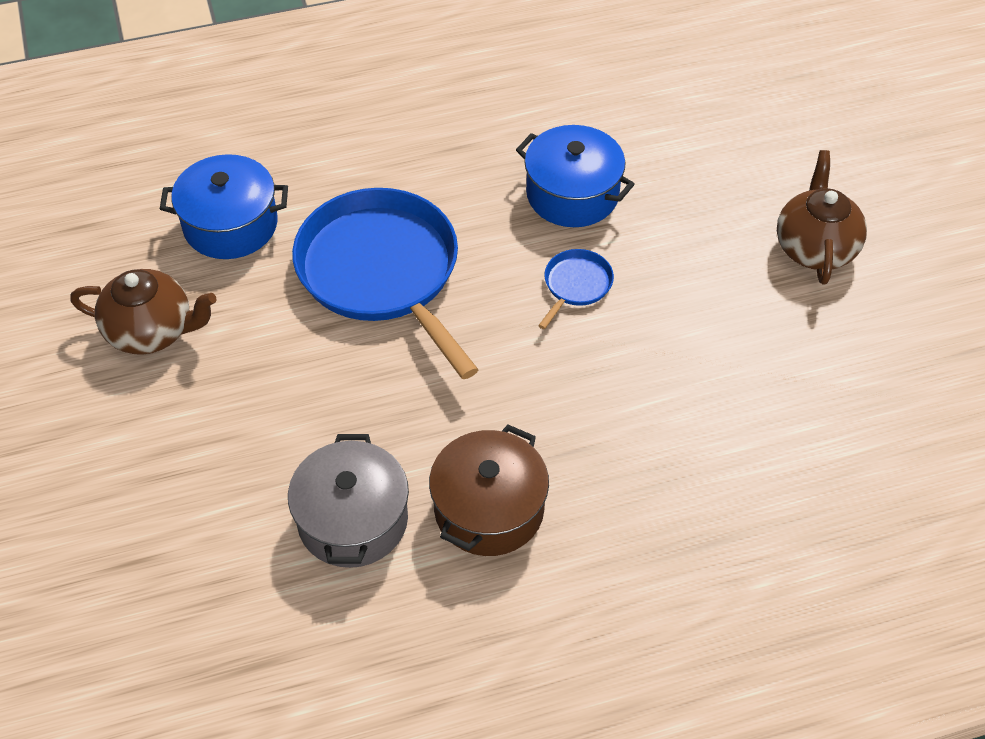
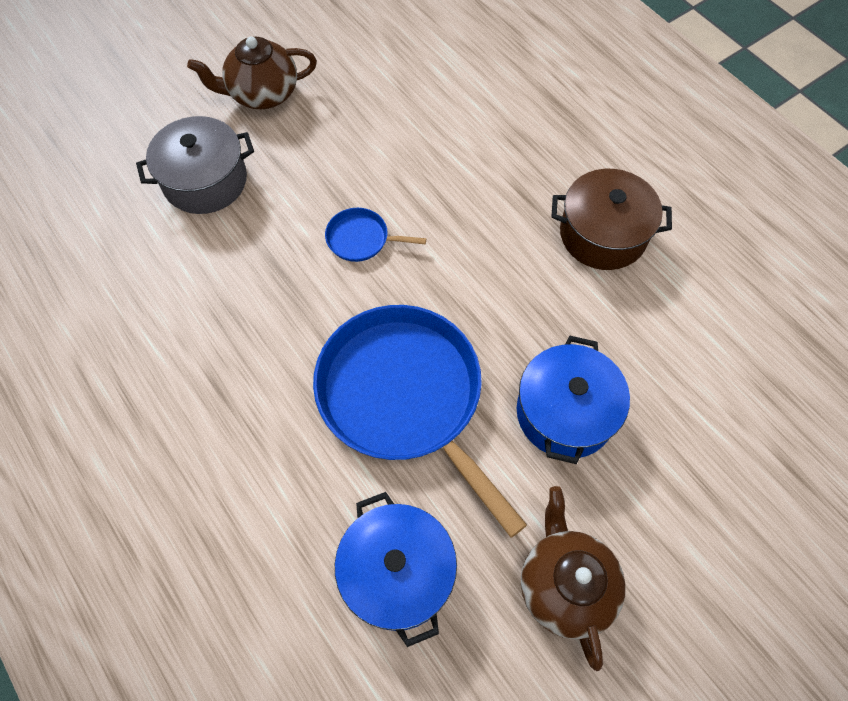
camera: 110 degrees left, 10 degrees up
(353, 520) = (662, 321): grey pot -> grey pot (205, 181)
(382, 272) = (404, 396): blue pan -> blue pan turned 105 degrees clockwise
(572, 194) = (254, 271): blue pot -> blue pot (565, 412)

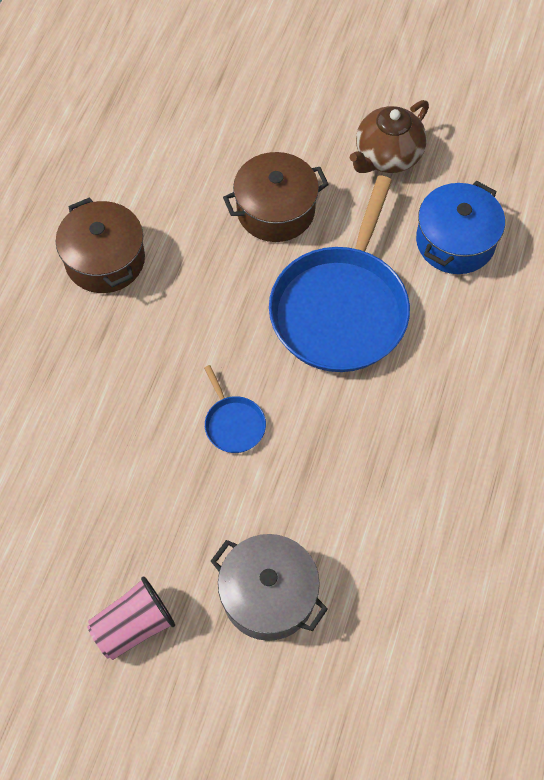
camera: 125 degrees left, 0 degrees up
(262, 94) = (133, 626): brown teapot -> pink cup
(565, 412) = (275, 210): blue pot -> brown pot

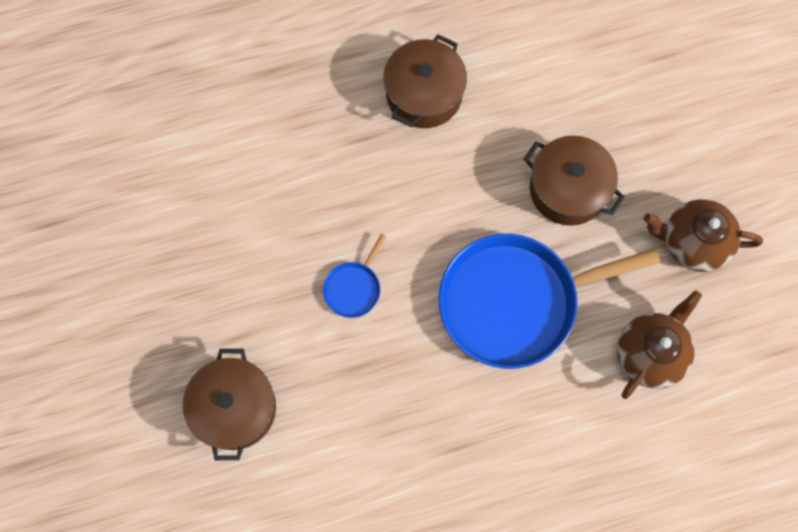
camera: 55 degrees right, 10 degrees up
(133, 626) = (148, 328): pink cup -> none
(268, 595) = (235, 408): grey pot -> brown pot
(455, 241) = (650, 353): blue pot -> brown teapot

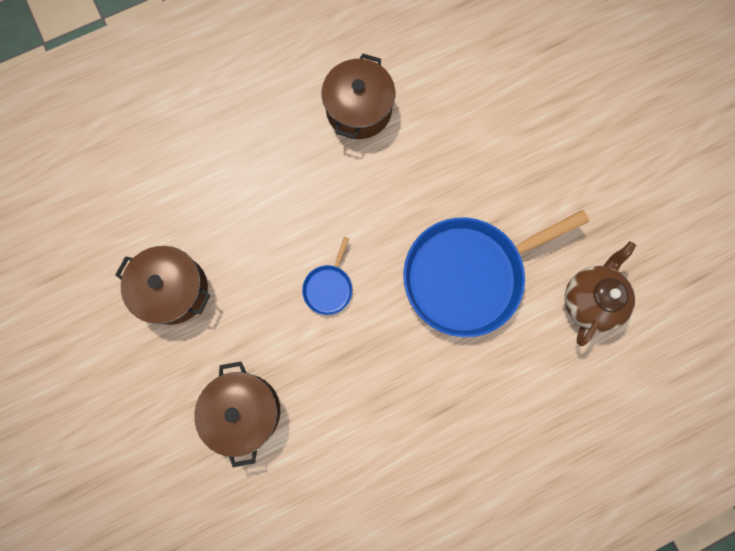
camera: 10 degrees left, 5 degrees up
(568, 189) = (495, 171): brown pot -> brown pot (173, 290)
(692, 242) = (608, 198): brown teapot -> none

